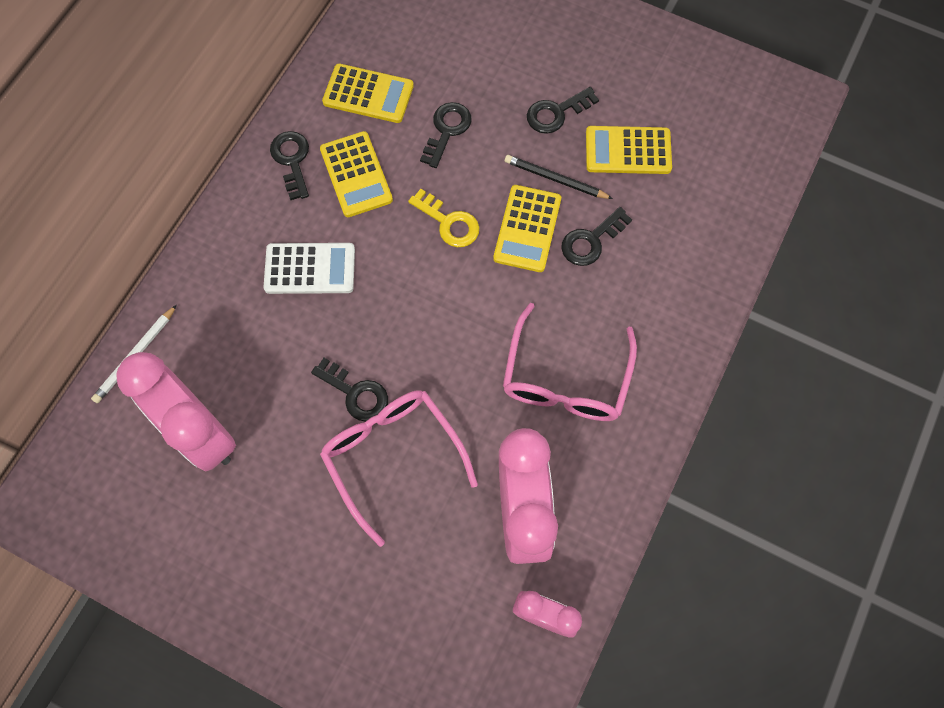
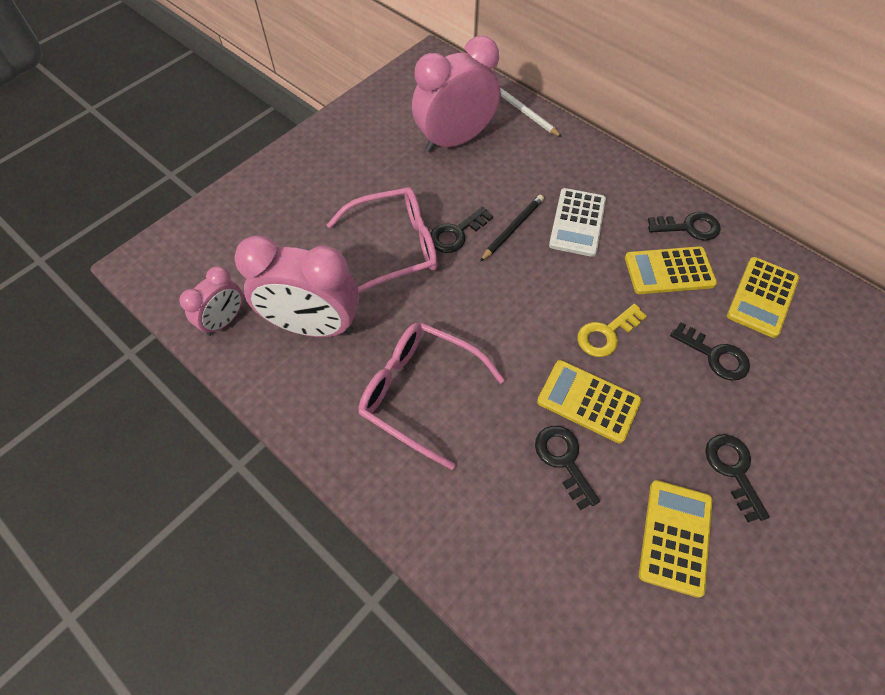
camera: 105 degrees right, 10 degrees down
(555, 179) = (644, 445): black pencil -> black pencil (512, 228)

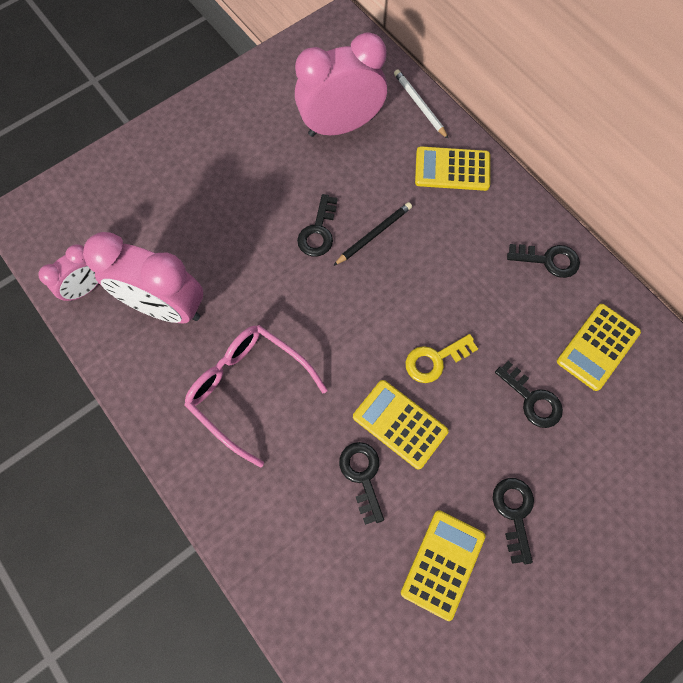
camera: 10 degrees right, 10 degrees up
(395, 247) = (256, 237): pink glasses -> none
(456, 233) = (318, 231): black key -> black key turned 45 degrees counterclockwise
(577, 222) = (439, 238): white calculator -> none
(669, 271) = (514, 304): yellow calculator -> yellow calculator (452, 169)

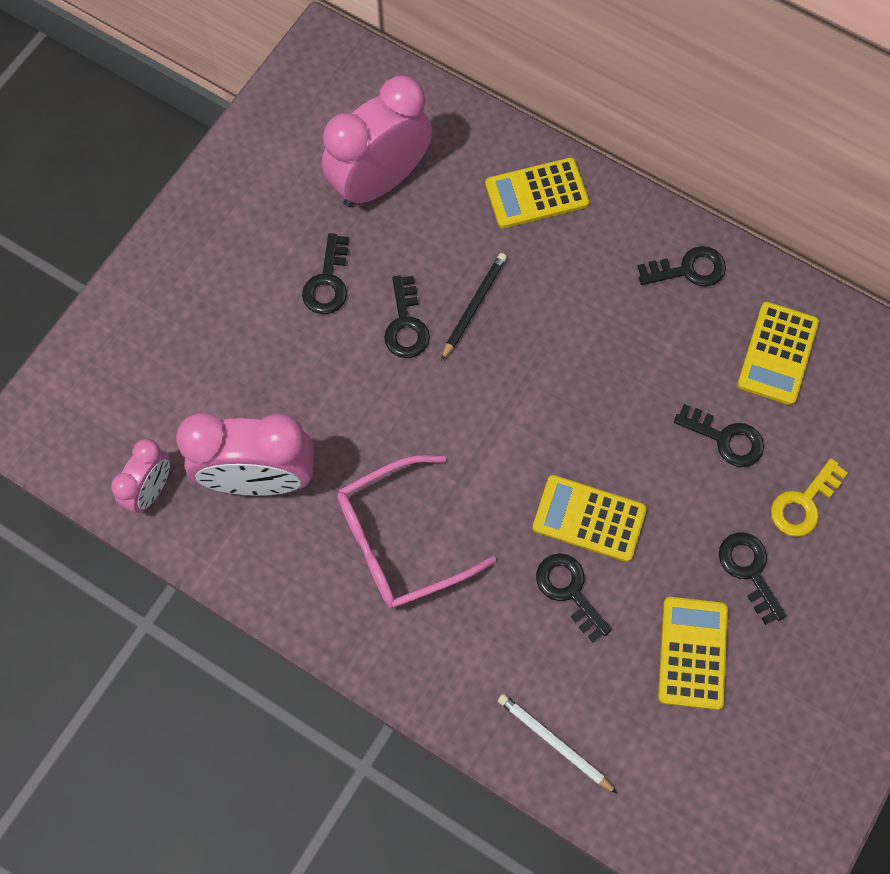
camera: 20 degrees left, 0 degrees up
(248, 389) = (400, 540): pink glasses -> pink glasses turned 45 degrees counterclockwise
(275, 183) = (328, 281): none -> black key
(419, 105) = (466, 123): white pencil -> white pencil (554, 743)
(435, 360) = (601, 431): yellow key -> yellow key (803, 503)

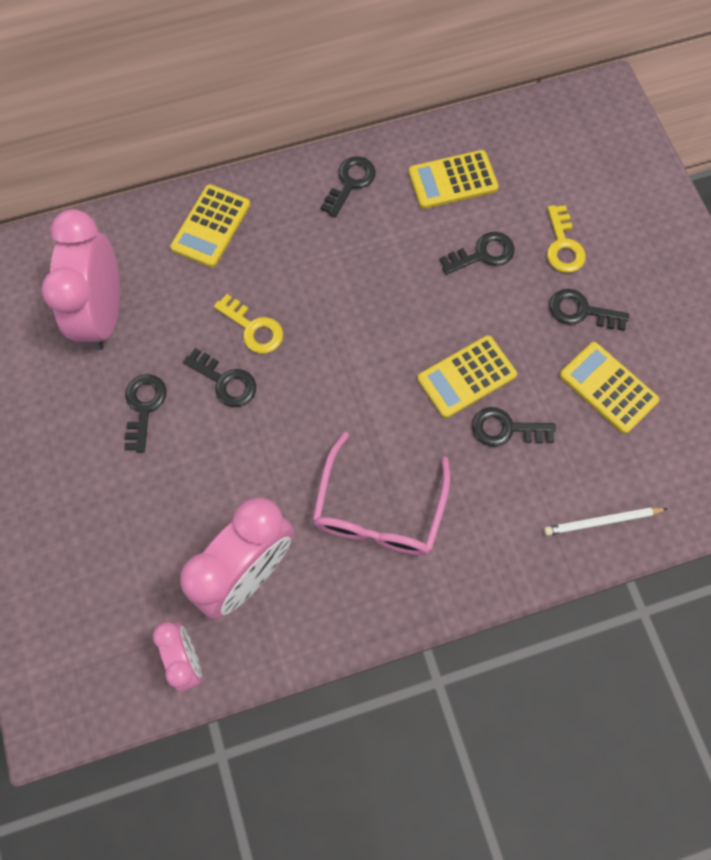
camera: 50 degrees left, 0 degrees up
(328, 281) = (144, 407): black key -> black key turned 135 degrees counterclockwise
(473, 306) = (253, 328): black pencil -> yellow key
(777, 353) = (452, 180): yellow calculator -> yellow calculator turned 105 degrees clockwise

